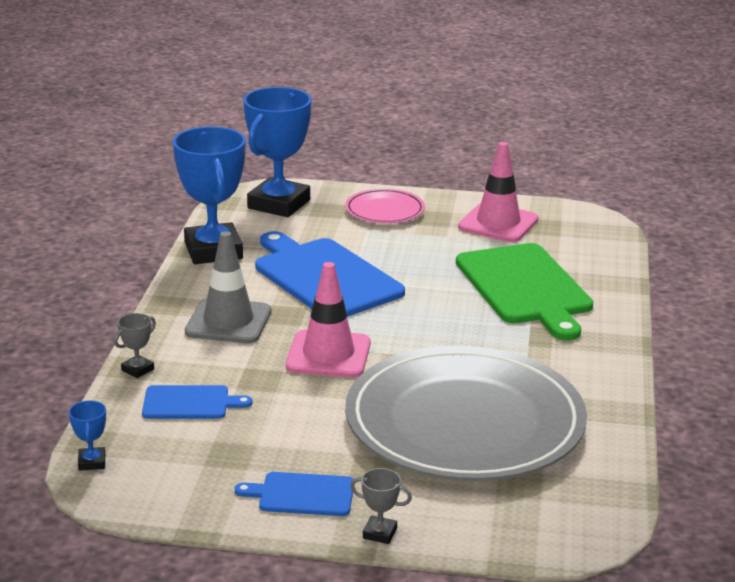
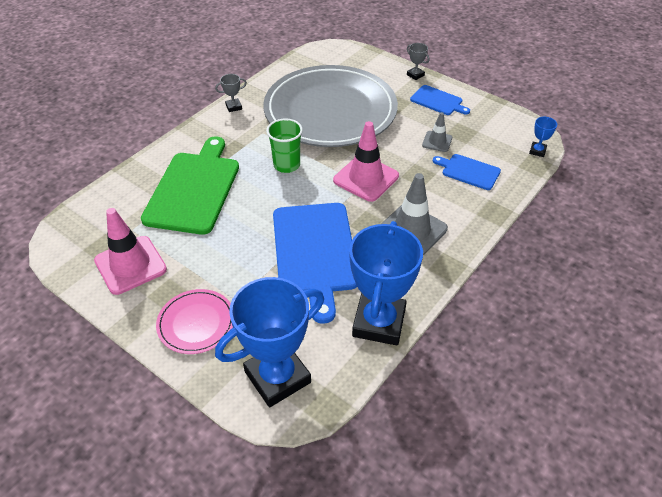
camera: 150 degrees left, 20 degrees up
(137, 369) = (491, 208): grey trophy -> grey trophy (233, 107)
(261, 428) = (437, 141): none -> grey traffic cone
(446, 339) = (286, 165): none -> green cup

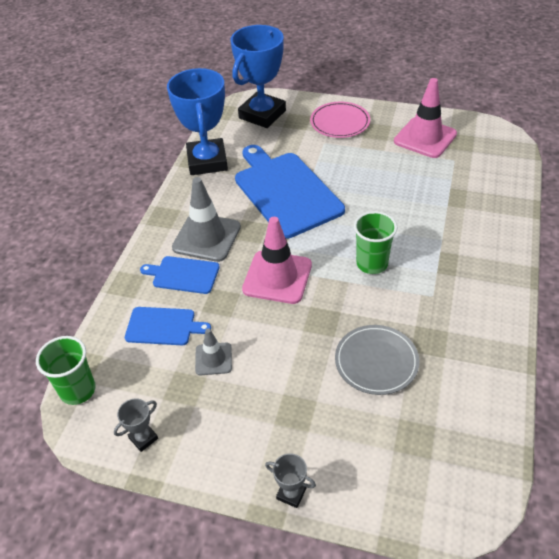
camera: 160 degrees right, 0 degrees up
(194, 189) = (440, 208): green cutting board -> none
(233, 107) = (502, 321): grey trophy -> grey trophy (143, 438)
(330, 111) = (376, 361): grey plate -> grey plate, size x0.43
(438, 101) = (234, 440): blue cutting board -> blue cutting board (183, 275)
(537, 151) = (78, 390): blue trophy -> green cup

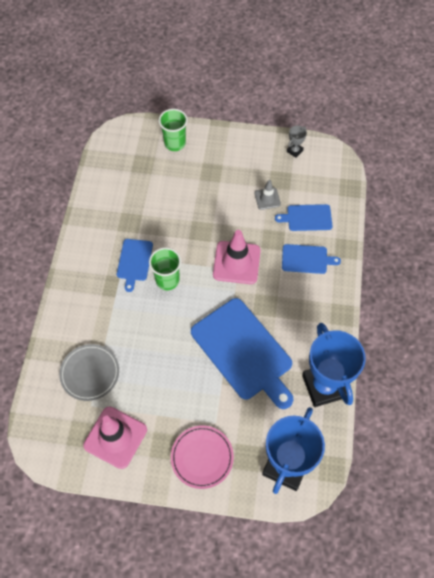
camera: 170 degrees right, 15 degrees up
(78, 390) = (344, 173): green cup -> green cup (175, 143)
(206, 237) = (299, 295): grey traffic cone -> none
(291, 493) = (208, 132): grey trophy -> none
(376, 361) = (164, 205): grey plate -> grey plate (90, 373)
(418, 288) = (134, 262): none -> blue cutting board

